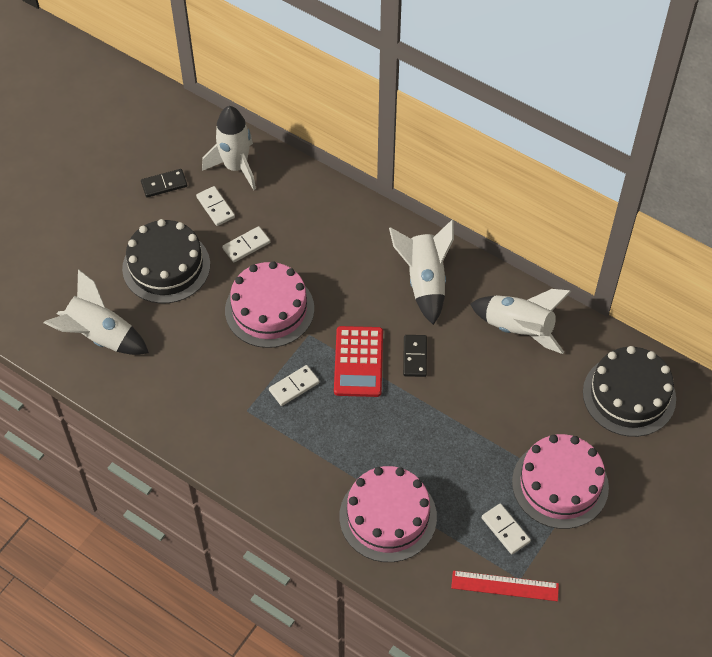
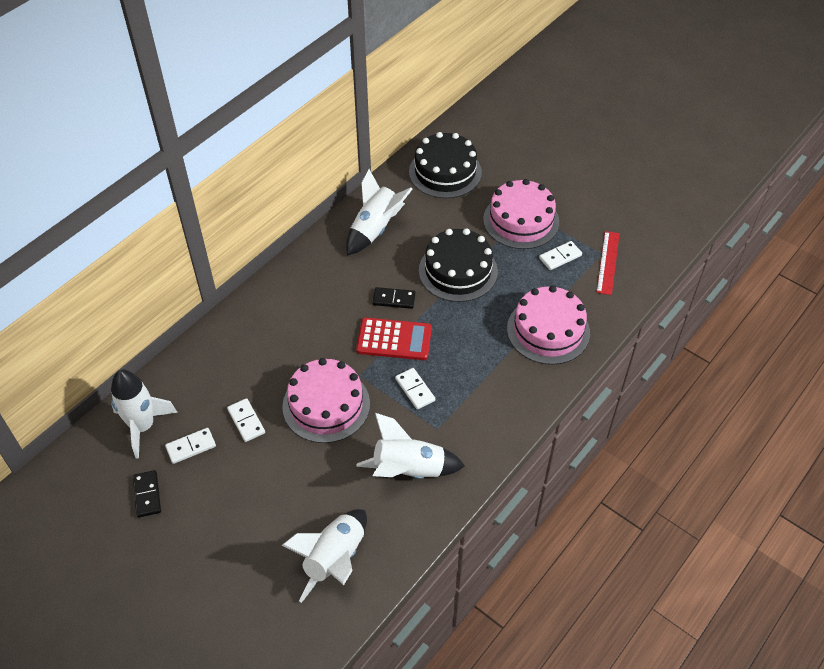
camera: 85 degrees left, 5 degrees down
(166, 266) = (257, 494): black cake -> black cake (458, 271)
(425, 281) = (315, 285): white rocket -> white rocket (408, 470)

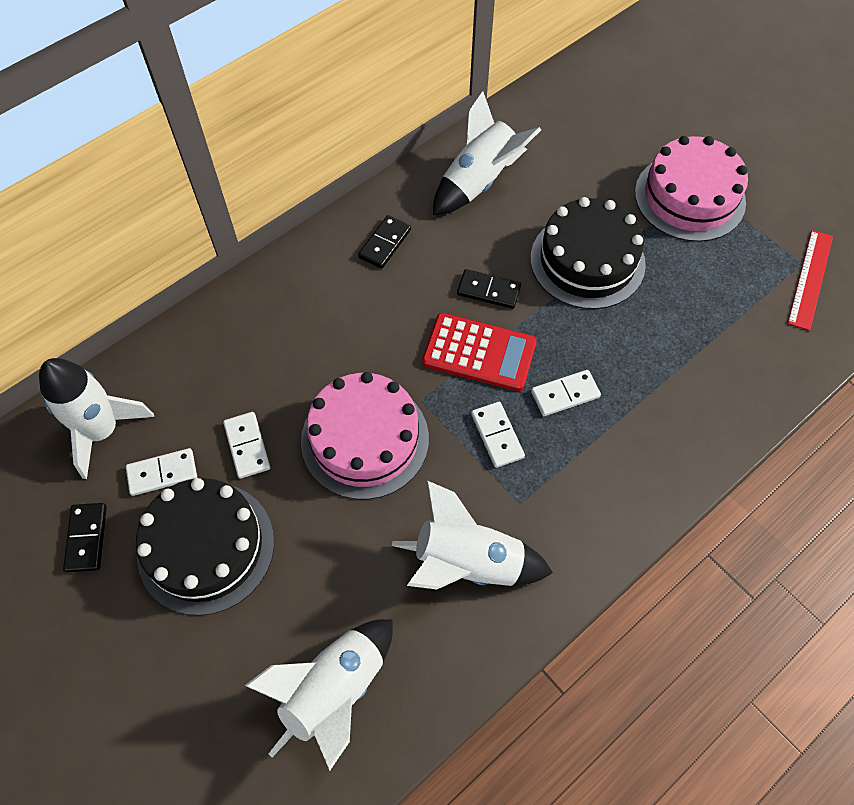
camera: 10 degrees right, 10 degrees up
(316, 278) = (384, 243): none -> black domino
(445, 172) = (591, 111): black cake -> black cake (206, 547)
(548, 330) = (707, 372): pink cake -> none
(560, 257) = (740, 260): white domino -> white domino (565, 394)

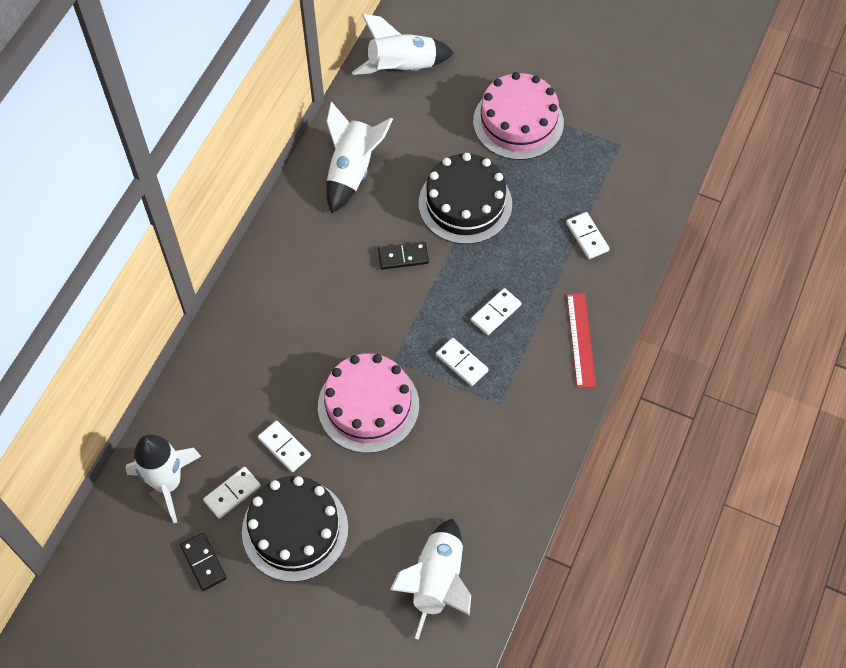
camera: 25 degrees left, 0 degrees up
(384, 243) = (304, 251): black domino -> none
(467, 563) = (484, 459): white rocket -> white rocket (402, 68)
(479, 352) = (419, 307): red calculator -> none
(715, 351) = (587, 237): none -> white domino
(810, 279) = (631, 154): red ruler -> red ruler (581, 340)

